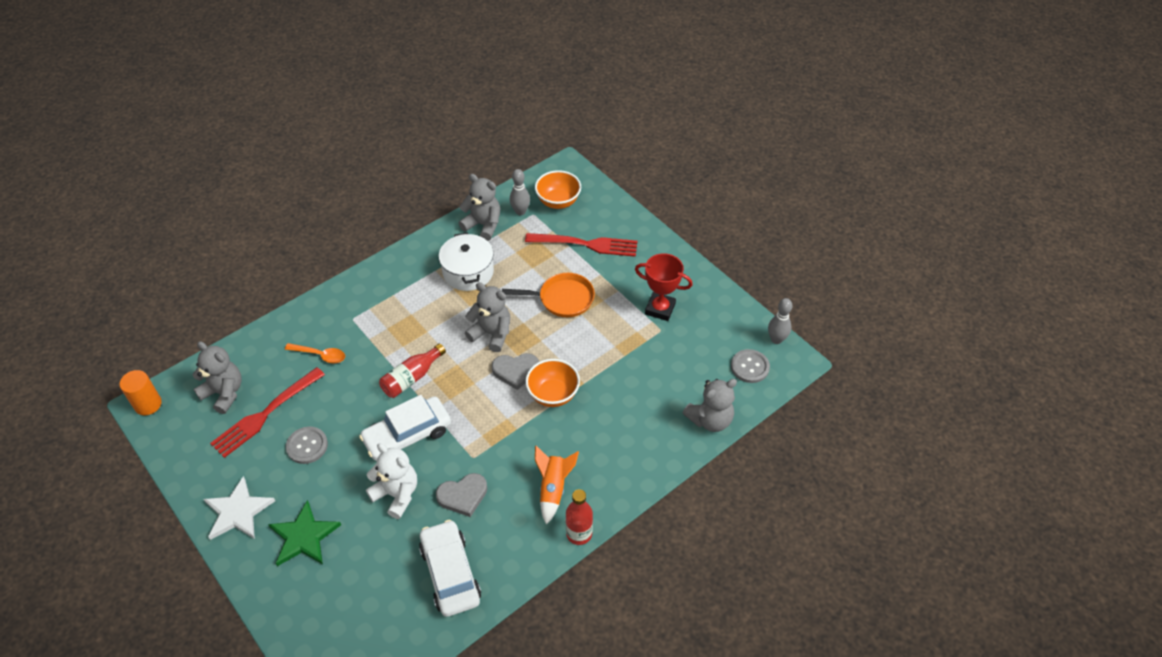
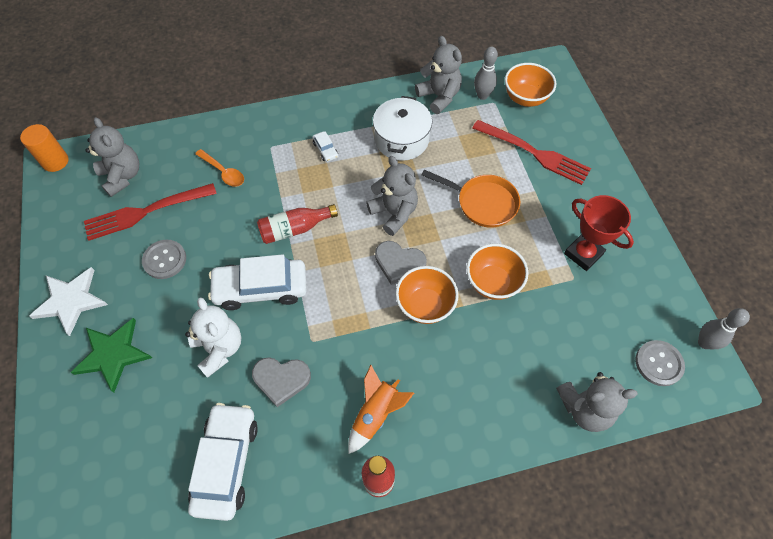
camera: 25 degrees right, 10 degrees up
(404, 304) = (325, 150): none -> white car
(599, 357) = (492, 282): none -> orange bowl

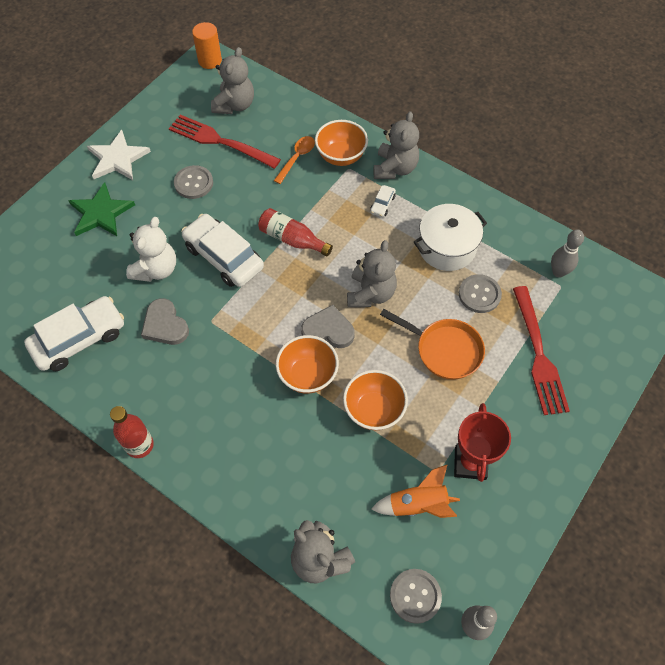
camera: 50 degrees right, 0 degrees up
(223, 172) = (297, 158): orange spoon -> orange spoon turned 150 degrees counterclockwise
(376, 414) = (189, 406): orange rocket -> orange rocket (417, 504)
(399, 263) = (328, 330): grey heart -> grey heart turned 120 degrees clockwise
(439, 97) = (521, 241): grey teddy bear -> grey teddy bear (395, 168)
(458, 150) = (479, 294): none -> grey button
(483, 203) = (444, 350): orange pan -> orange pan turned 45 degrees counterclockwise
(525, 98) = (593, 307): orange bowl -> orange bowl (341, 156)

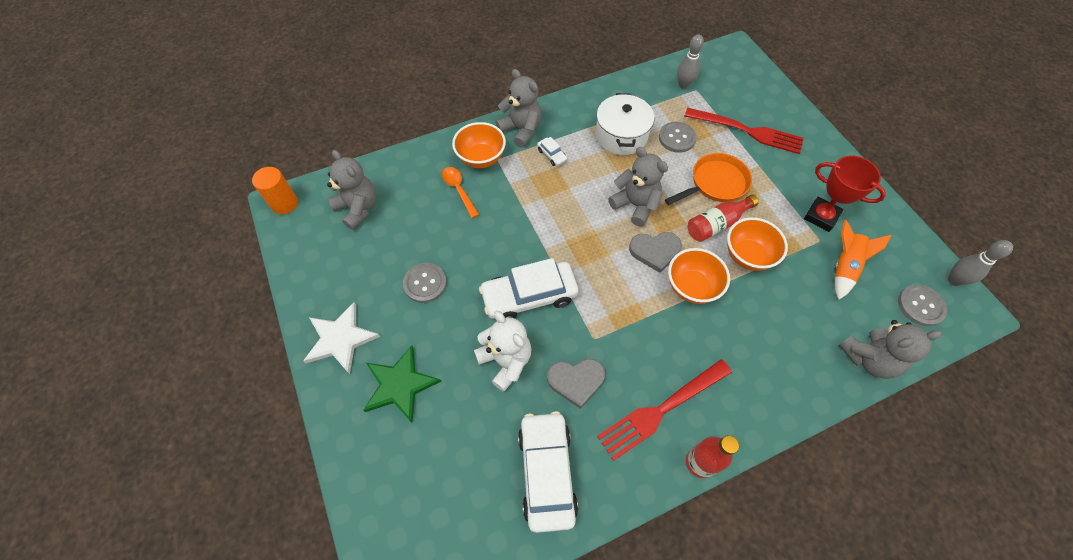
camera: 60 degrees left, 0 degrees up
(220, 141) = (392, 239): red fork -> red fork (661, 409)
(292, 239) = (545, 234): red bottle -> red bottle (716, 224)
(328, 330) = (655, 251): grey heart -> grey heart turned 135 degrees counterclockwise

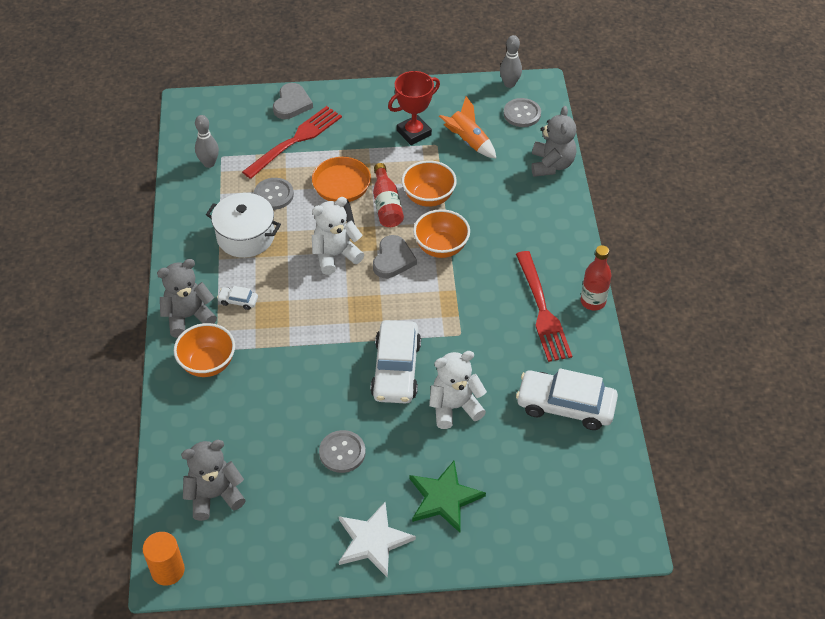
camera: 70 degrees left, 10 degrees down
(458, 190) = (240, 395): orange spoon -> none
(552, 155) = (238, 301): white car -> white car turned 150 degrees counterclockwise
(576, 381) = (494, 360): grey heart -> grey heart (292, 104)
(635, 205) = (335, 255): grey teddy bear -> white teddy bear

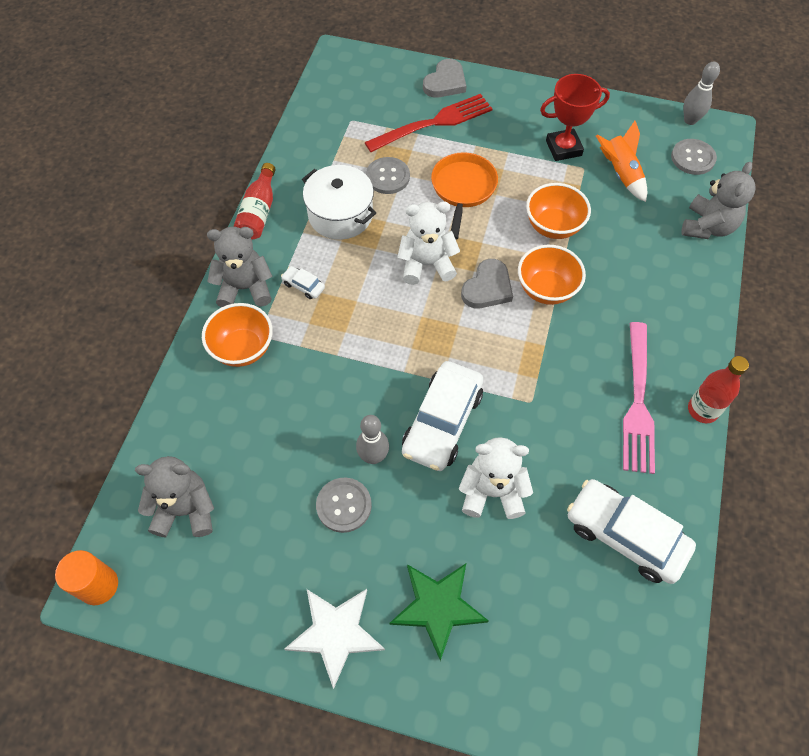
camera: 20 degrees right, 10 degrees up
(209, 163) = (335, 124): grey bowling pin -> grey bowling pin (373, 457)
(386, 205) = (503, 222): red bottle -> red bottle (259, 212)
(542, 310) = (637, 402): red fork -> pink fork

